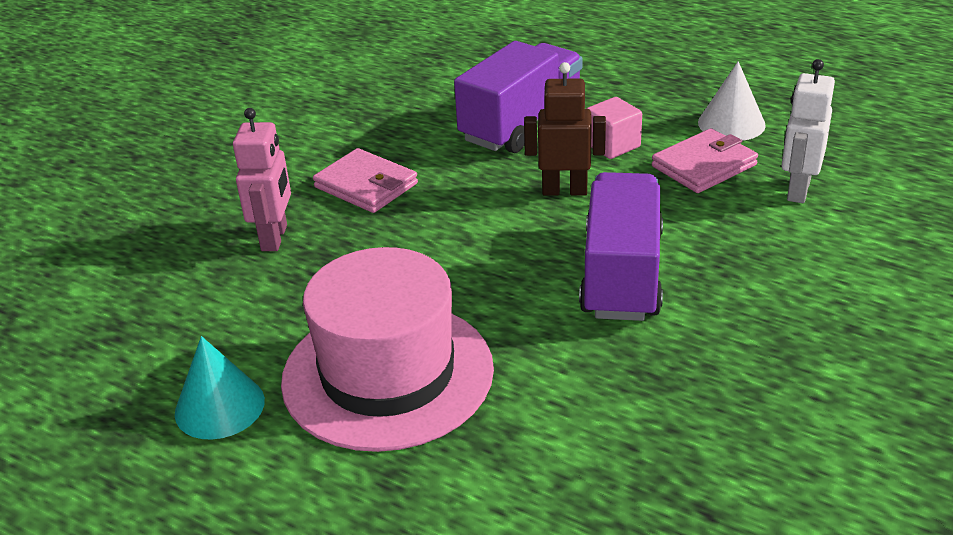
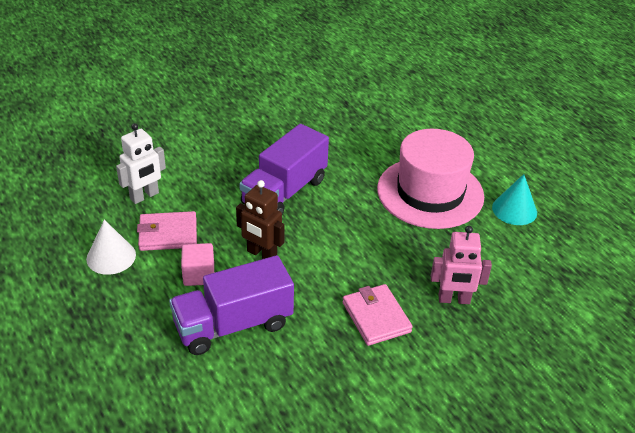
camera: 155 degrees left, 5 degrees up
(275, 238) = (454, 299): pink robot -> pink robot turned 120 degrees counterclockwise

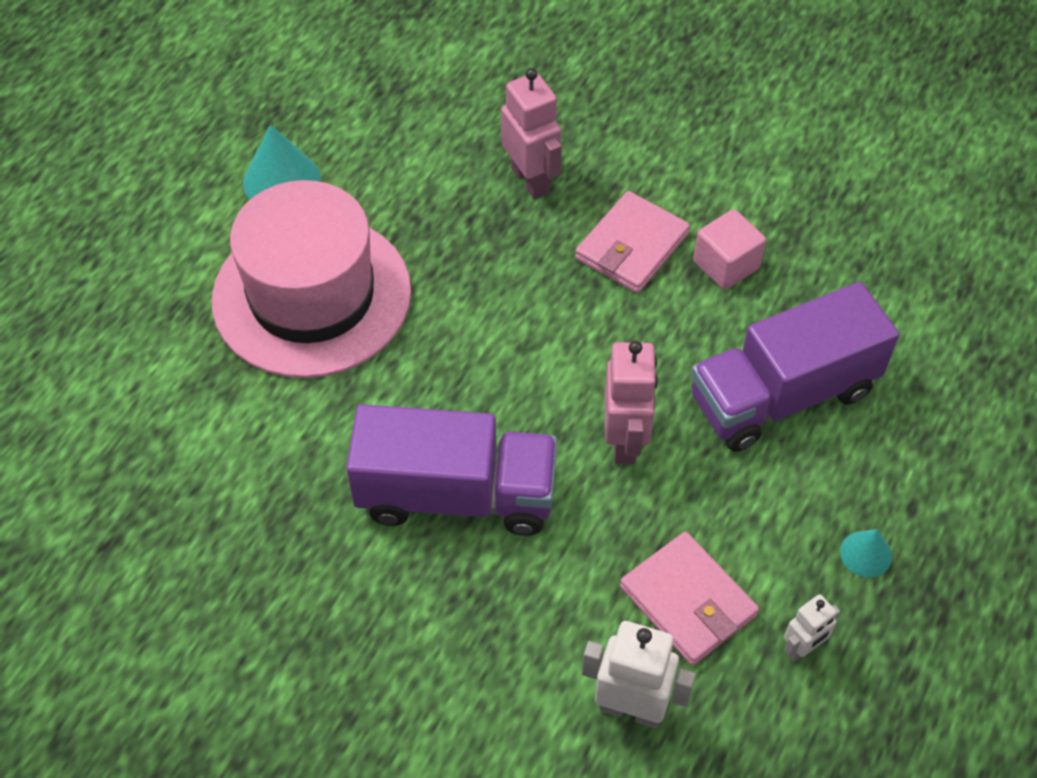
camera: 120 degrees left, 15 degrees up
(111, 257) = (802, 648): white cone -> white robot
(126, 303) = (866, 554): none -> turquoise cone
(199, 275) = (733, 496): pink cube -> pink cube (726, 265)
(233, 325) = (782, 395): purple truck -> purple truck turned 120 degrees clockwise
(261, 254) = (625, 441): brown robot -> pink robot

